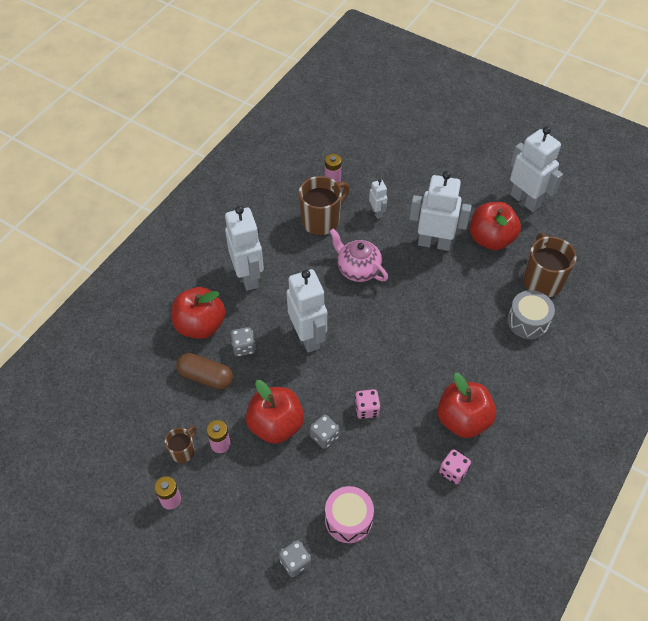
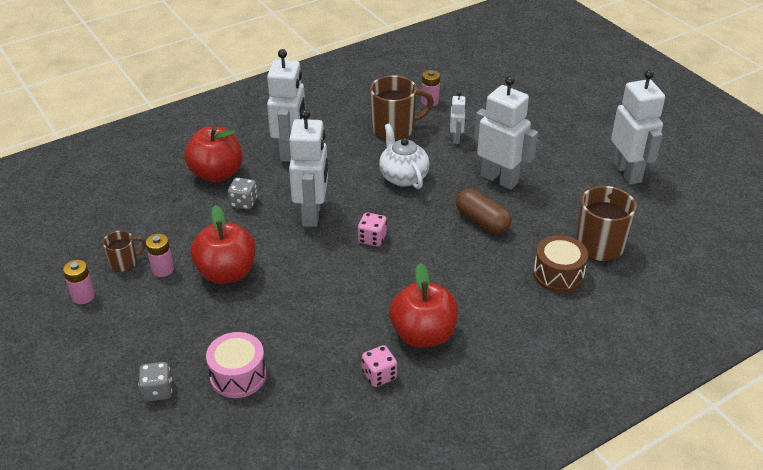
camera: 25 degrees right, 15 degrees down
(206, 377) = (190, 214): brown capsule -> brown capsule (482, 221)
(324, 436) = (267, 298): grey dice -> none
(358, 269) = (403, 177): pink teapot -> white teapot
(366, 409) = (326, 291): pink dice -> pink dice (372, 239)
(491, 239) = (565, 193): red apple -> none
(528, 321) = (558, 274): grey drum -> brown drum

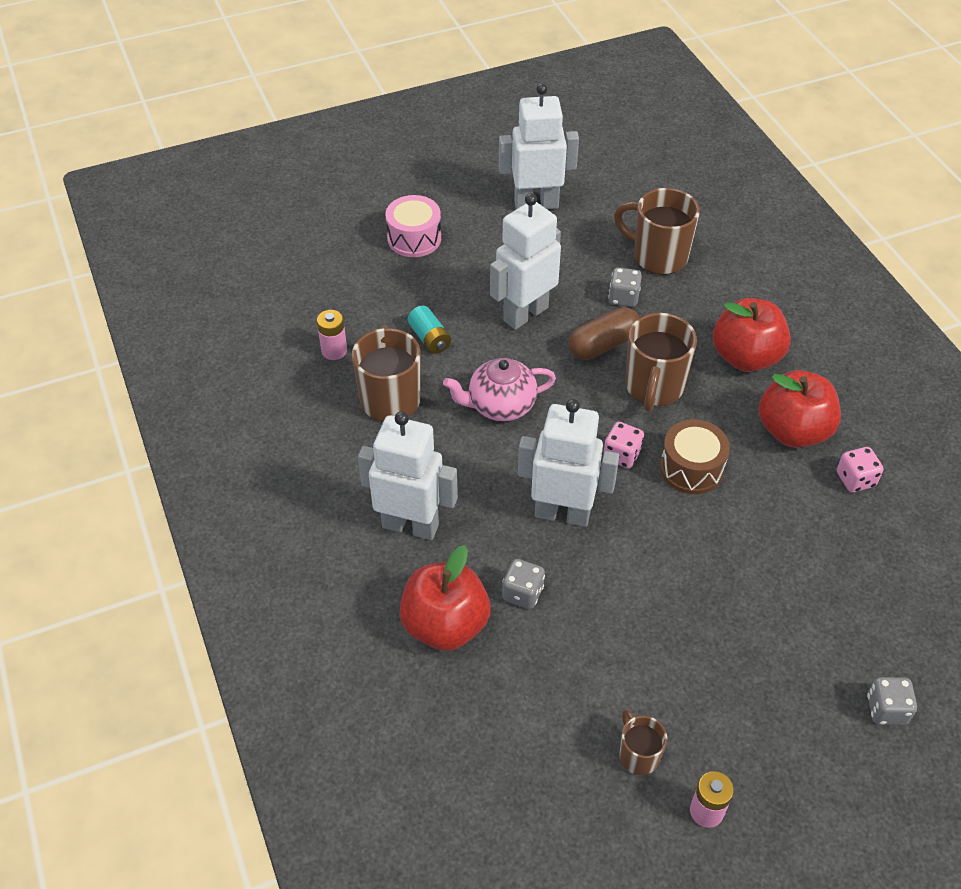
camera: 80 degrees left, 10 degrees up
(162, 269) = (657, 702): pink battery -> none
(226, 273) = (672, 622): red apple -> red apple (745, 357)
(238, 376) = (858, 618): pink drum -> pink drum (414, 238)
(403, 177) = (500, 406): white teapot -> pink teapot
(446, 251) = (653, 387): none -> brown mug
(456, 138) = (429, 338): white robot -> turquoise battery
(540, 228) = (623, 298): none -> grey dice
(558, 274) = (703, 300): brown drum -> brown drum (691, 468)

